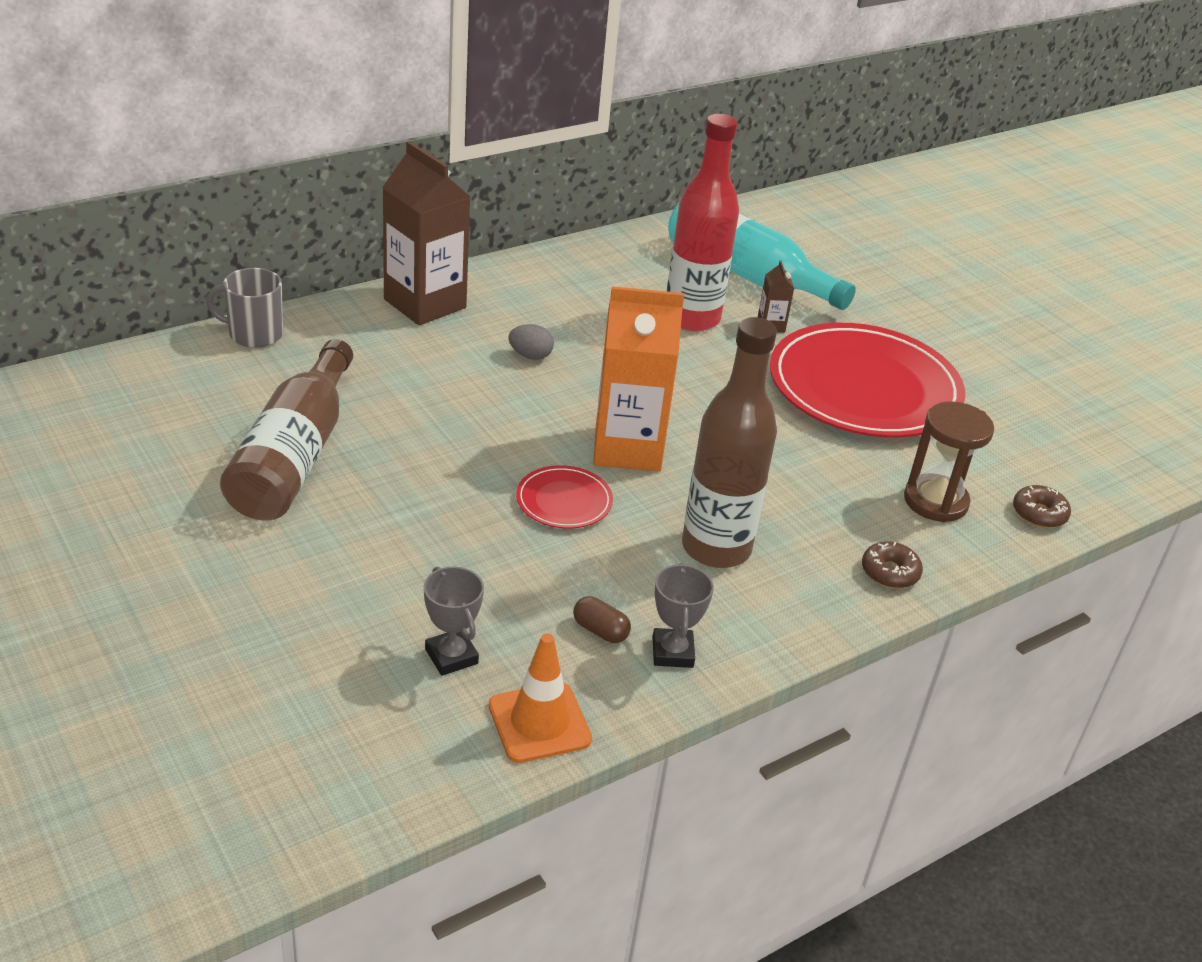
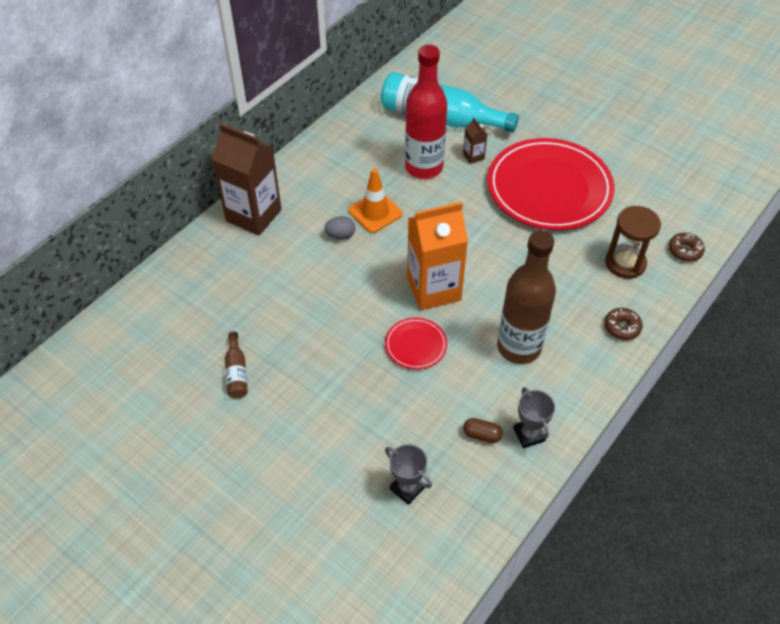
camera: 15 degrees left, 15 degrees up
(254, 334) = (158, 281): grey mug -> none
(294, 456) = (236, 372): brown bottle -> brown bottle, size x0.43
(539, 722) = (479, 515): orange traffic cone -> orange traffic cone (375, 212)

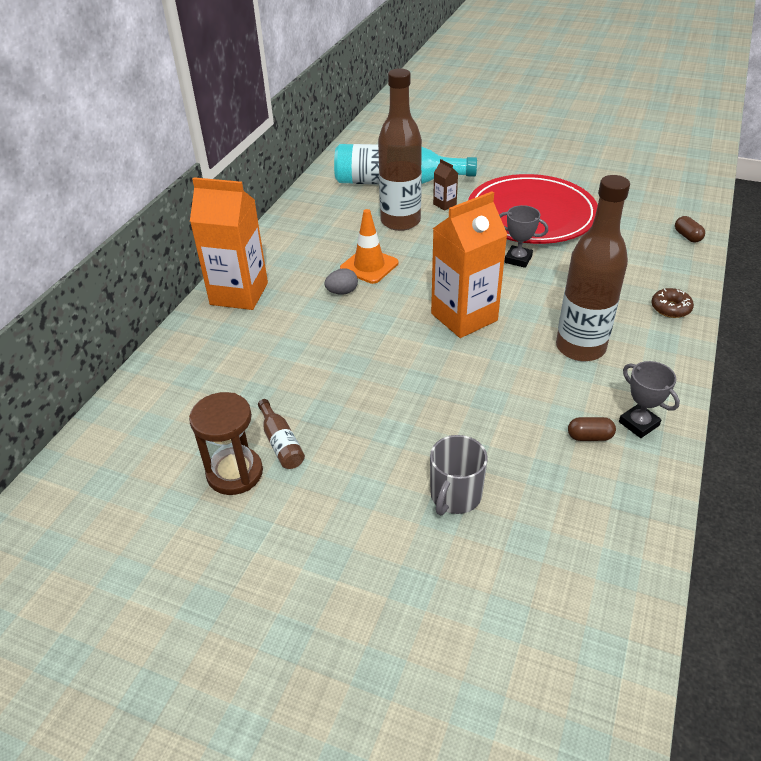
camera: 15 degrees left, 10 degrees down
(253, 215) = (239, 294): brown carton -> orange carton
(350, 457) = (455, 496): none -> grey mug
(407, 488) = (537, 511): grey trophy -> grey trophy (518, 259)
(415, 345) = (472, 370): red plate -> none
(424, 167) = (400, 221): red bottle -> brown bottle
(625, 263) = (639, 257): brown hourglass -> brown hourglass (235, 473)
(685, 251) = (687, 236): brown donut -> brown capsule

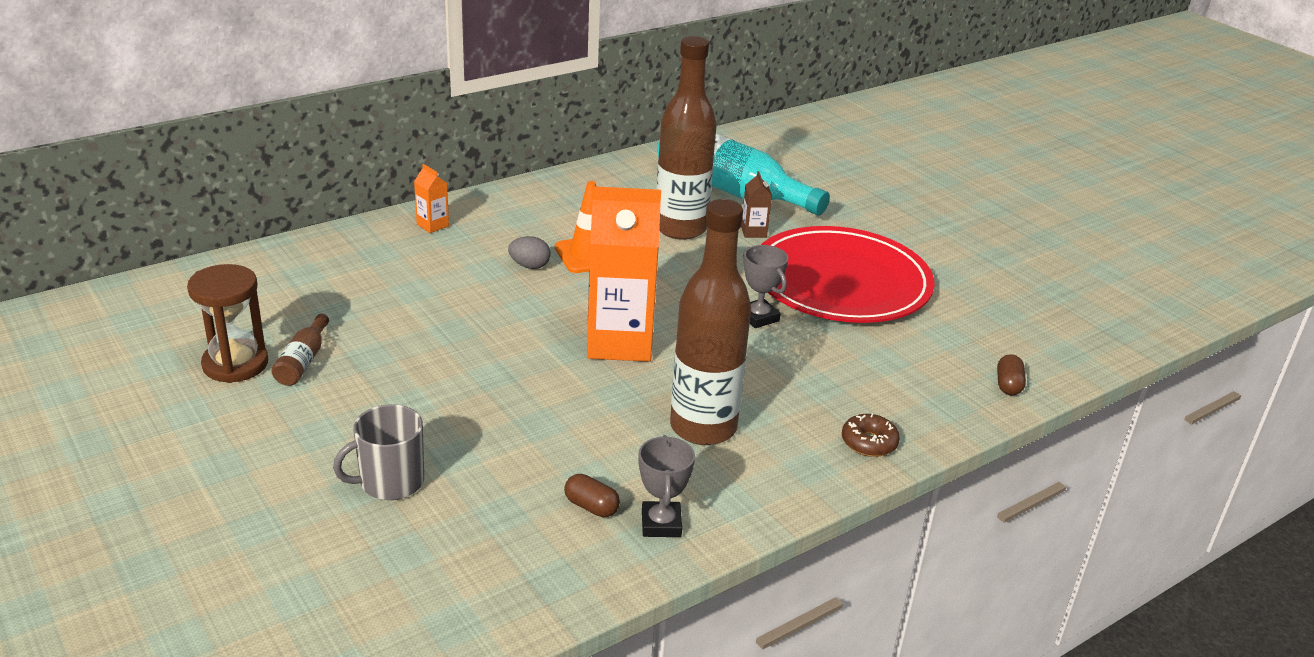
camera: 30 degrees right, 10 degrees down
(239, 294) = (432, 225): orange carton -> orange carton, size x0.42

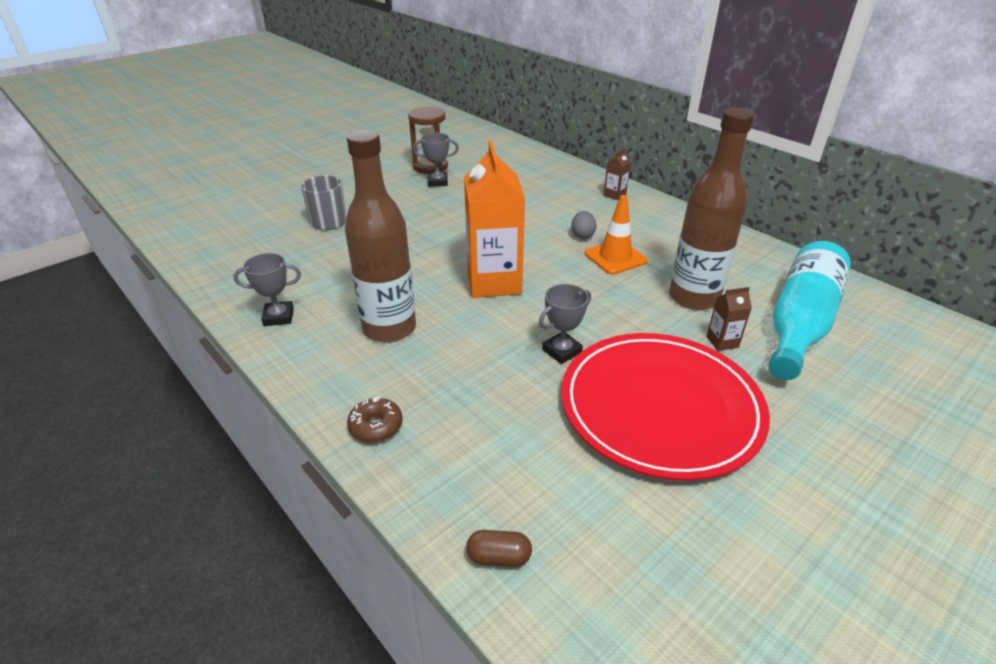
camera: 85 degrees right, 5 degrees up
(303, 361) = (437, 182): brown bottle -> grey trophy
(432, 225) = (614, 195): orange carton -> brown carton
(591, 507) = (299, 288): brown capsule -> none

